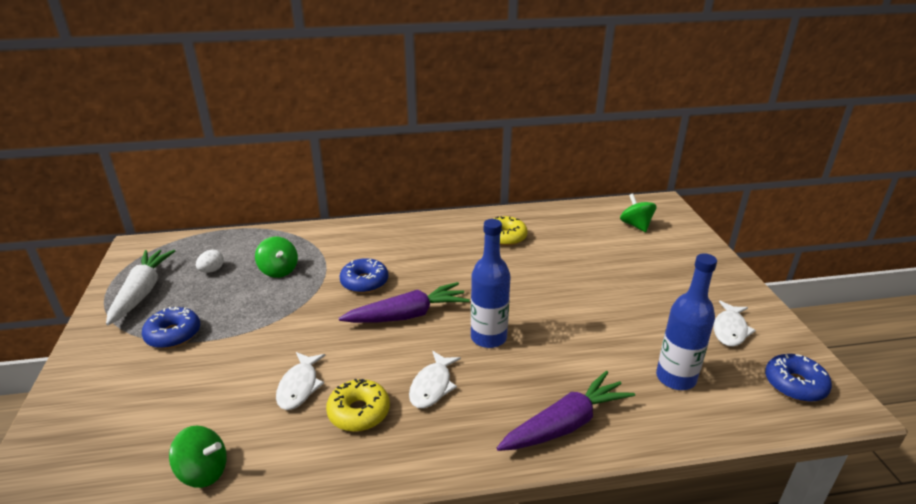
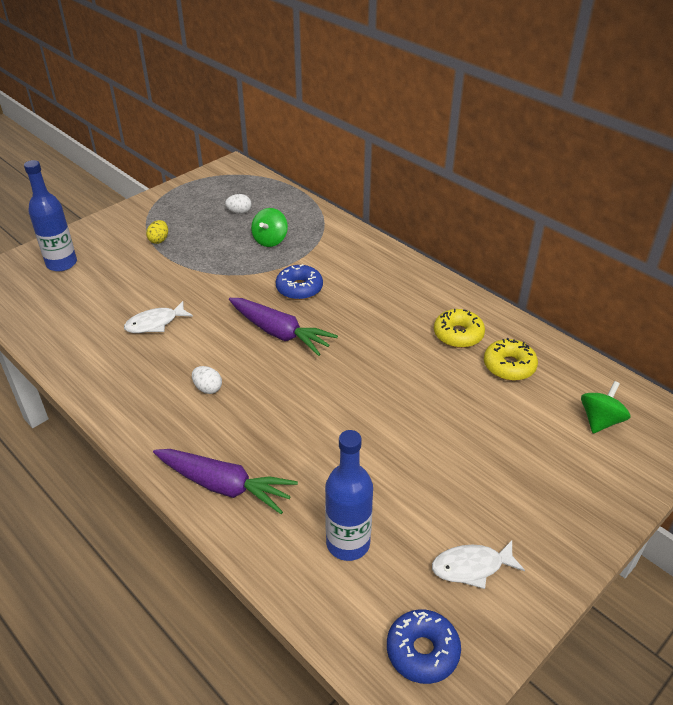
camera: 55 degrees right, 10 degrees up
(142, 292) = (188, 200): white carrot -> none
(173, 334) = (159, 240): blue donut -> yellow egg
(203, 472) = (54, 327): green spinning top -> none
(359, 412) = (152, 365): yellow donut -> yellow donut (509, 366)
(432, 386) = (208, 388): white fish -> white egg
(488, 337) = (294, 392): blue bottle -> blue bottle (61, 263)

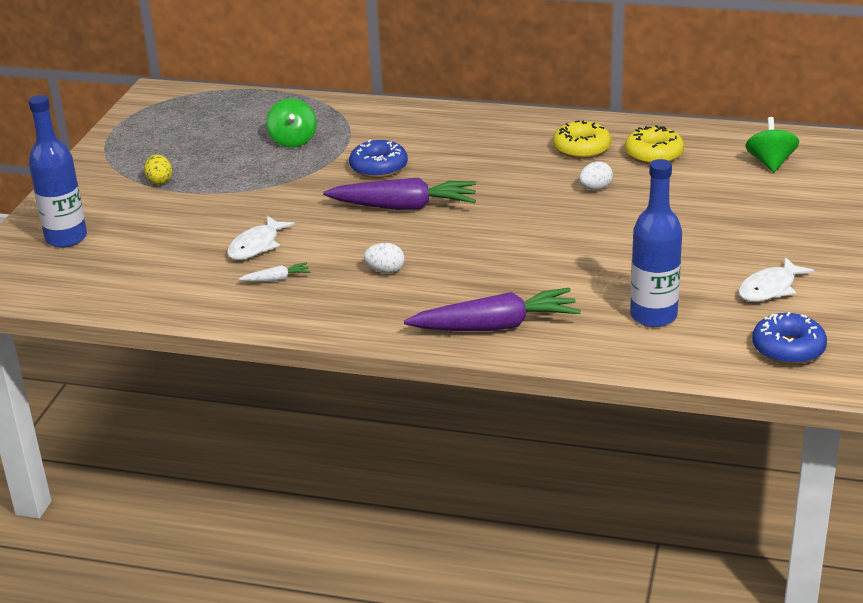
camera: 30 degrees left, 10 degrees down
(136, 360) = (277, 279): none -> white carrot
(239, 212) = (223, 129): white egg -> white egg (595, 188)

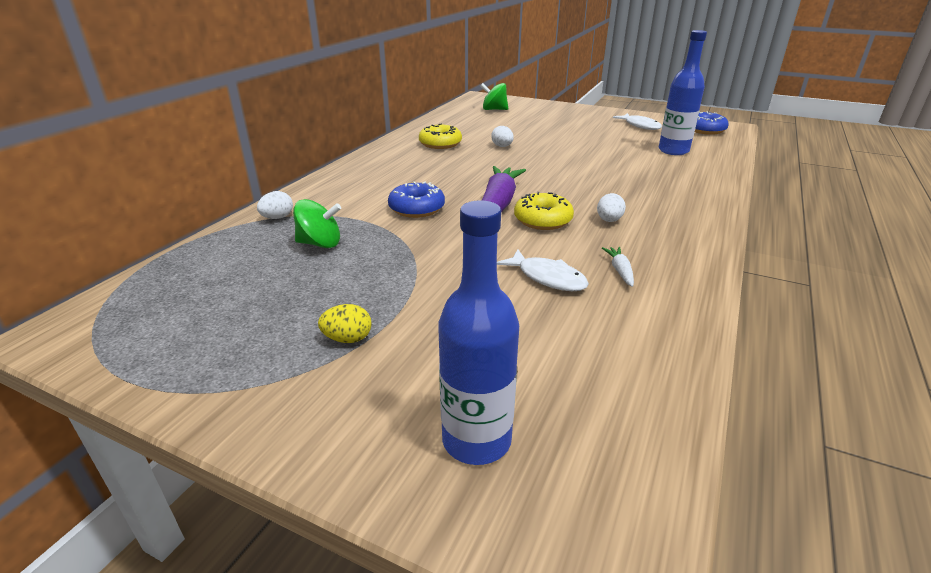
camera: 80 degrees left, 0 degrees up
(337, 111) = (277, 218): none -> white egg
(496, 326) = (693, 190): purple carrot -> none
(653, 154) = (464, 129): yellow donut -> yellow donut (542, 220)

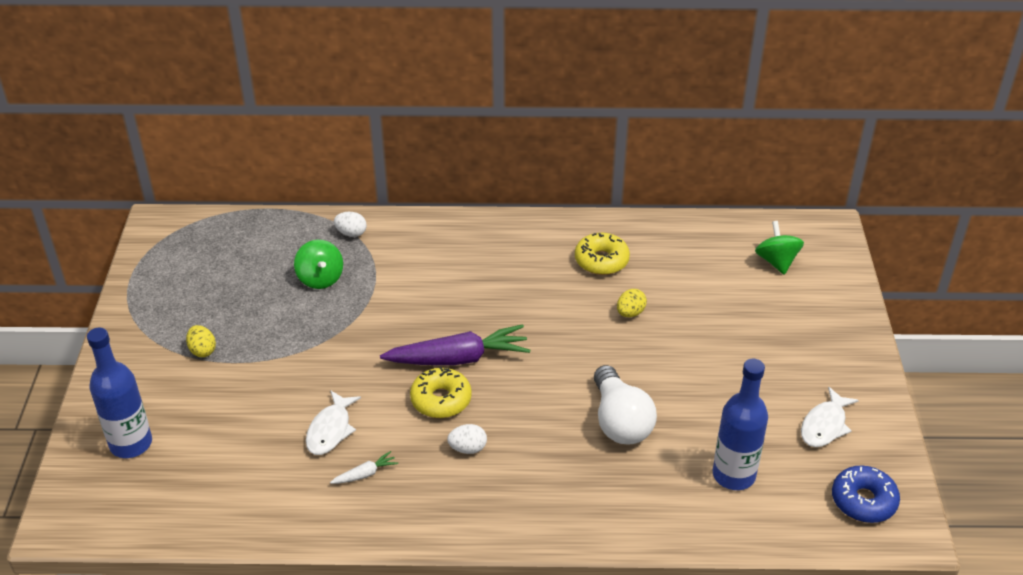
camera: 65 degrees right, 10 degrees up
(416, 208) = (417, 307): blue donut -> none
(502, 146) = (630, 313): white egg -> yellow egg
(607, 168) = (620, 421): none -> white light bulb

